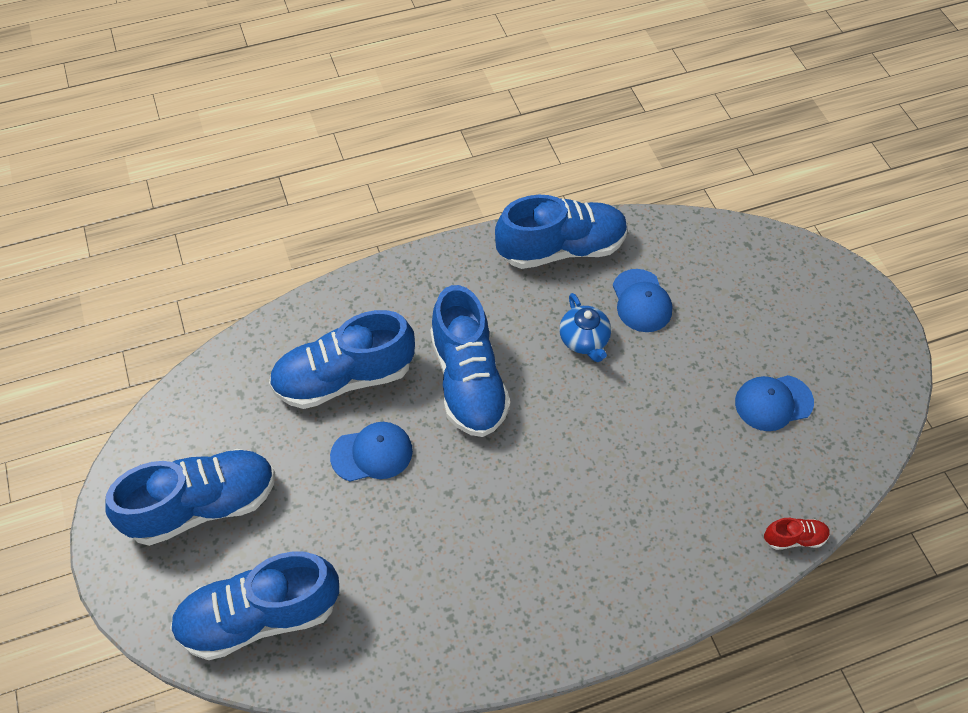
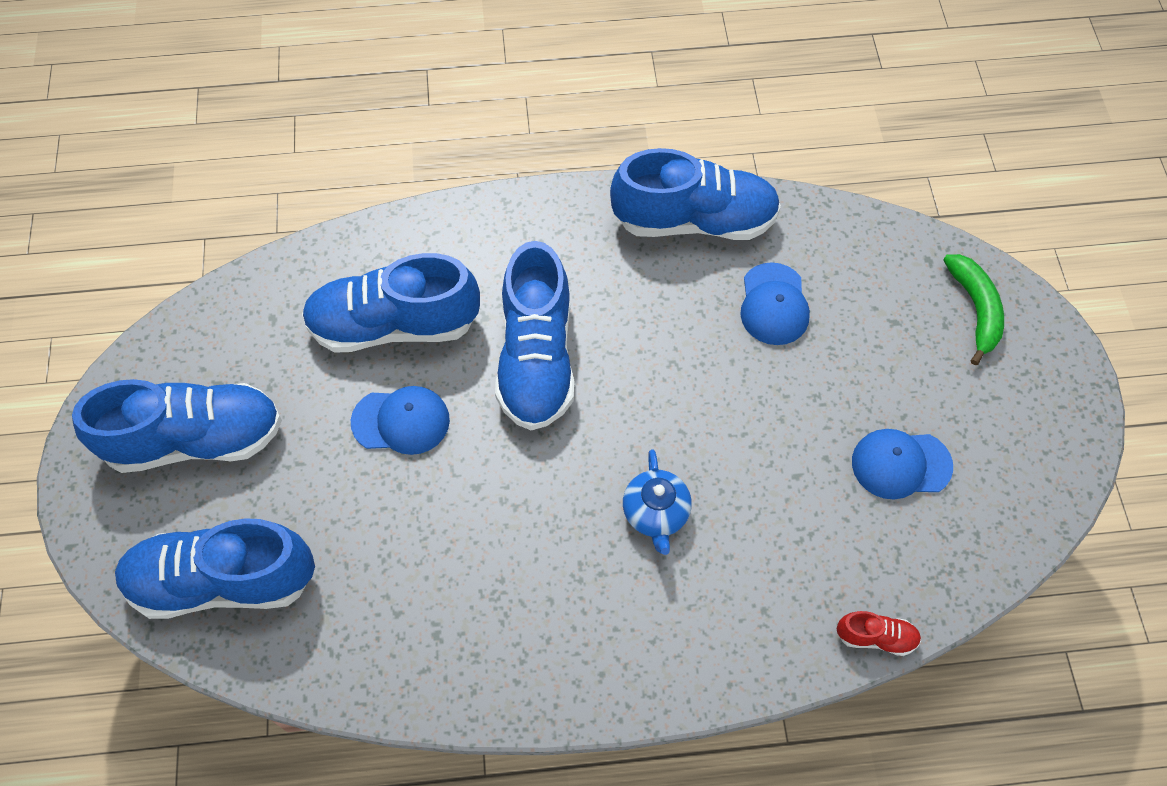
camera: 15 degrees right, 5 degrees up
(584, 340) = (689, 338): blue teapot -> blue teapot (655, 513)
(793, 274) = (975, 309): none -> green banana

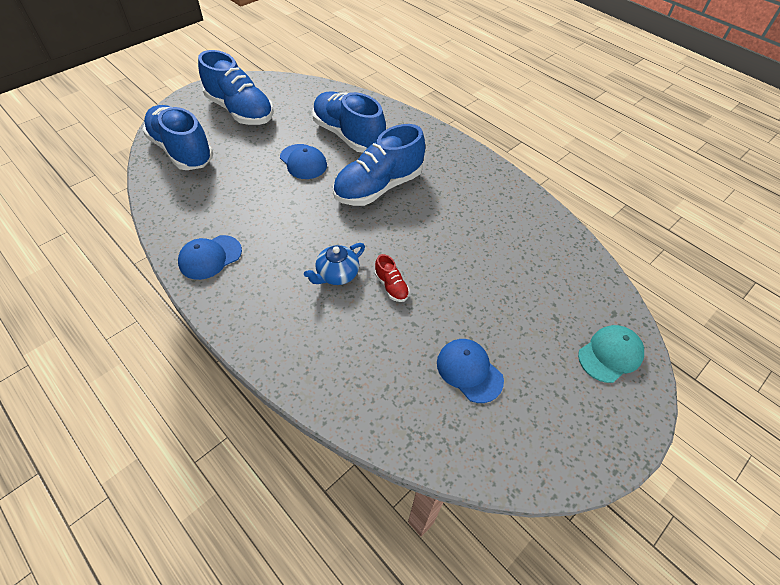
camera: 50 degrees right, 10 degrees down
(694, 220) = (516, 202): blue shoe -> none
(774, 304) = (505, 258): blue cap -> blue cap (210, 257)
(876, 637) = (346, 419): red shoe -> red shoe (391, 286)
(975, 309) = (610, 354): green banana -> turquoise cap

